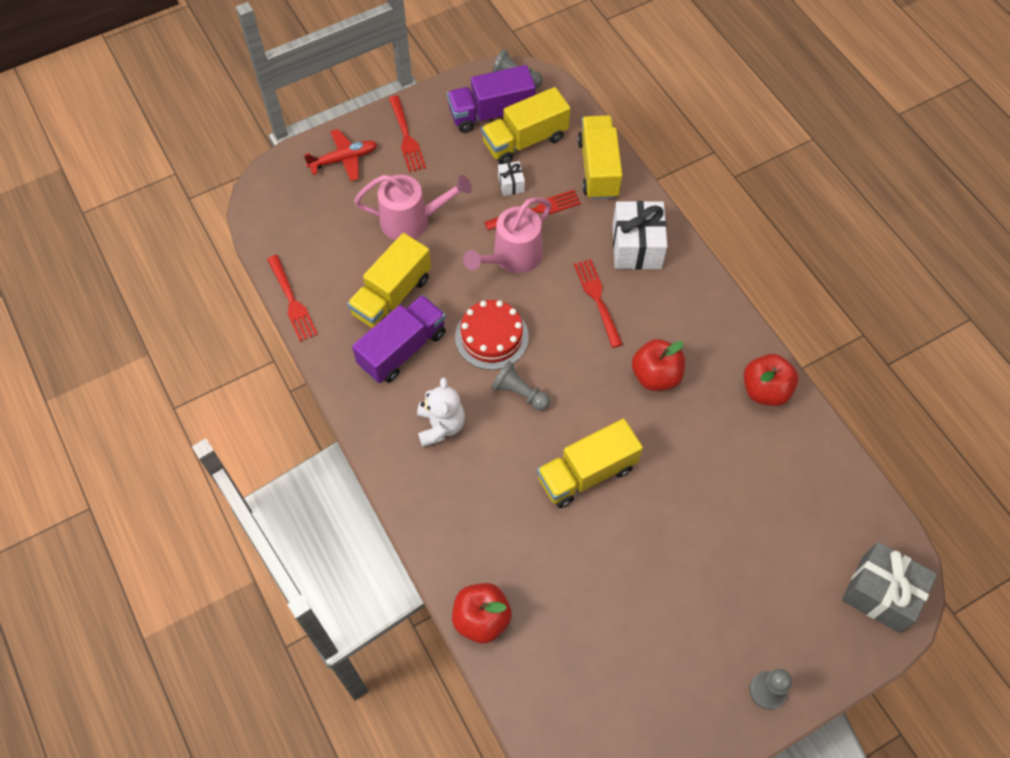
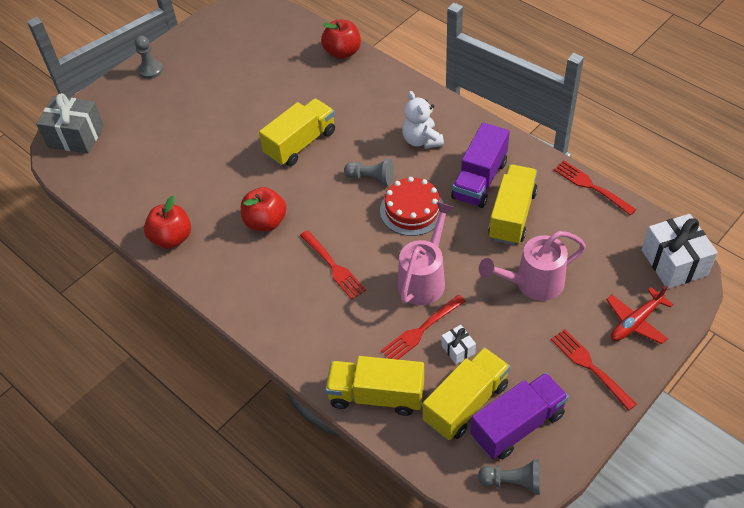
camera: 165 degrees right, 10 degrees down
(598, 169) = (376, 395): yellow truck -> yellow truck turned 120 degrees clockwise
(636, 246) = (312, 325): white gift -> white gift (674, 262)

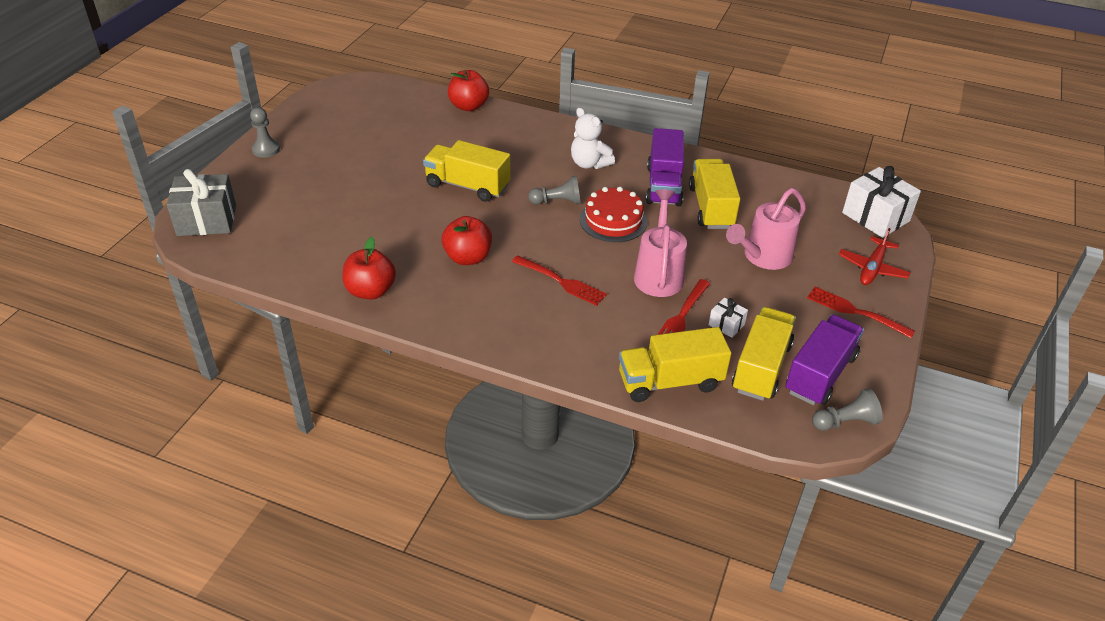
camera: 25 degrees left, 10 degrees down
(300, 143) = (467, 186): yellow truck -> yellow truck turned 90 degrees counterclockwise
(592, 187) = (769, 173): red fork -> none

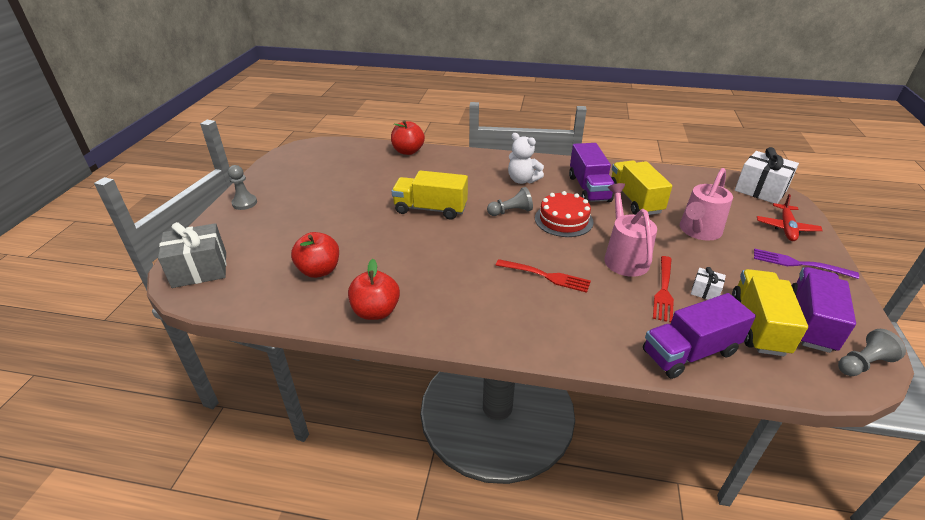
camera: 10 degrees left, 5 degrees down
(468, 257) = (454, 267): red apple -> red apple (319, 270)
(670, 382) = (689, 352): yellow truck -> purple truck
(856, 312) = (799, 264): red fork -> purple fork

